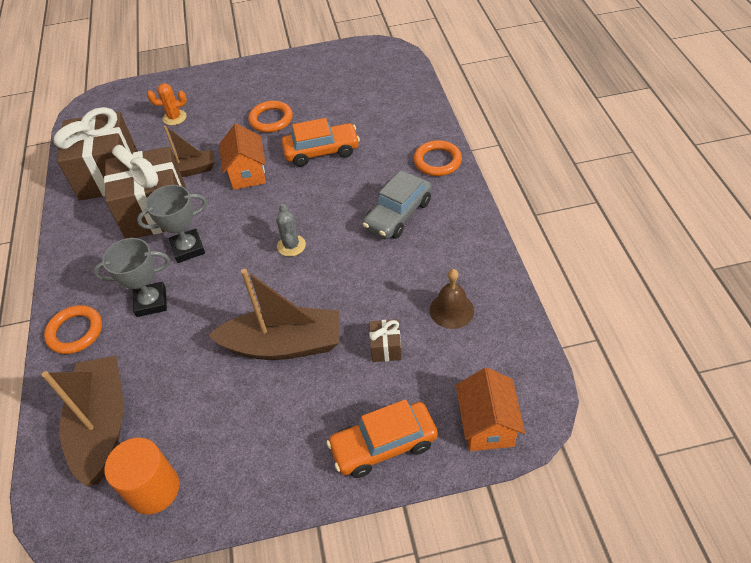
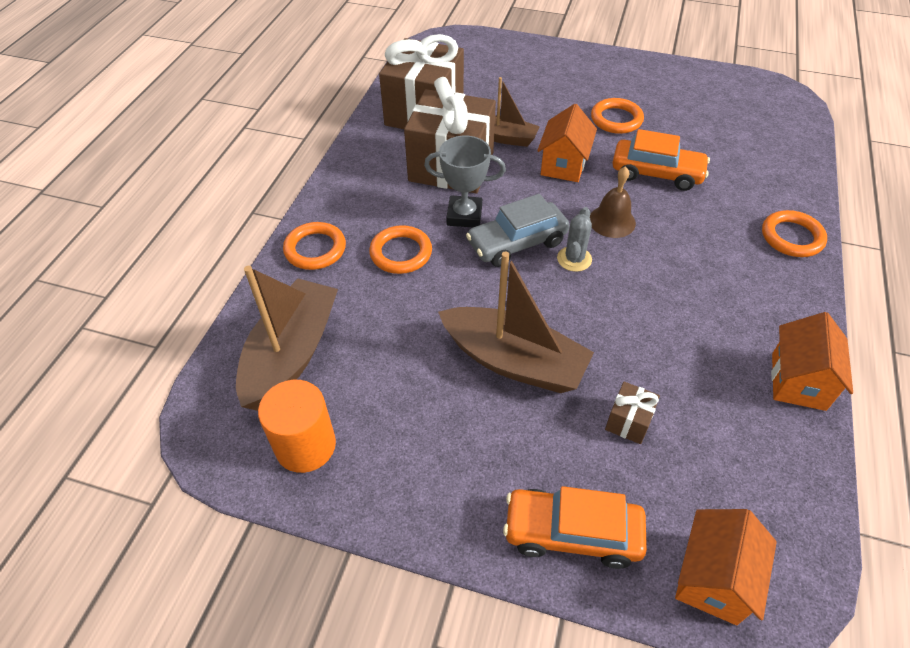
camera: 25 degrees right, 0 degrees up
(151, 302) = (401, 253): grey trophy -> orange ring
(174, 117) = (516, 81): orange cactus -> none
(398, 214) = (714, 277): grey car -> grey car (517, 243)
(451, 310) = (730, 416): brown bell -> brown bell (612, 221)
(484, 264) = (798, 381): none -> orange house

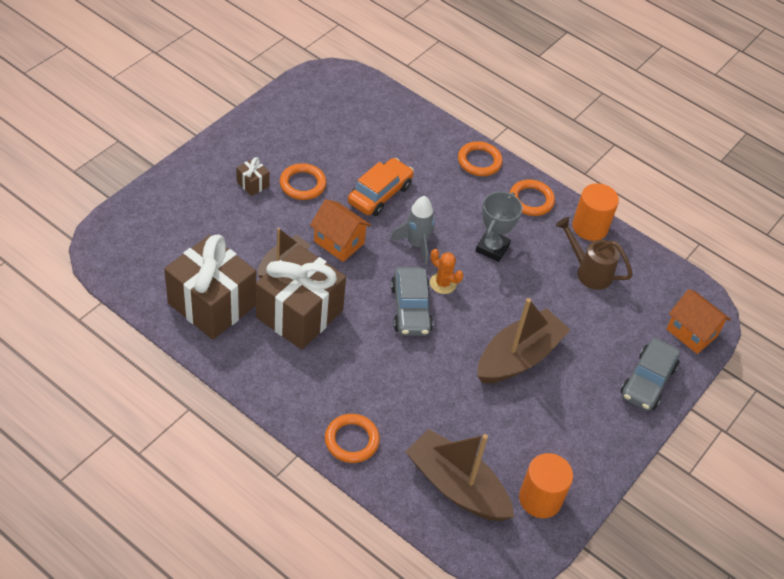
camera: 75 degrees left, 0 degrees up
(401, 253) = (385, 384): orange ring -> orange ring (531, 200)
(464, 215) = (364, 328): grey trophy -> grey trophy (492, 248)
(572, 533) = (647, 381): orange car -> grey car
(574, 259) = (443, 283): grey cactus -> orange cactus
(612, 221) = (416, 244): brown bell -> grey rocket
(628, 421) = (586, 320): brown gift -> brown gift (253, 184)
(717, 401) = (588, 271): none -> brown watering can
(798, 381) = (590, 227): orange house -> orange cylinder

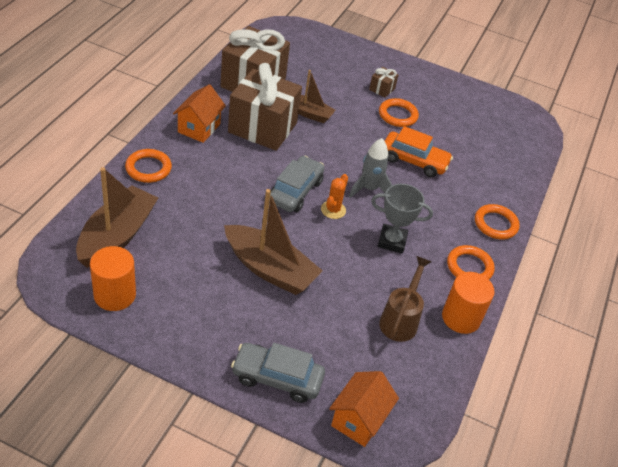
camera: 75 degrees right, 5 degrees down
(339, 242) = (347, 142): orange house -> orange house (199, 128)
(410, 309) = (295, 191): grey car -> grey car turned 135 degrees clockwise

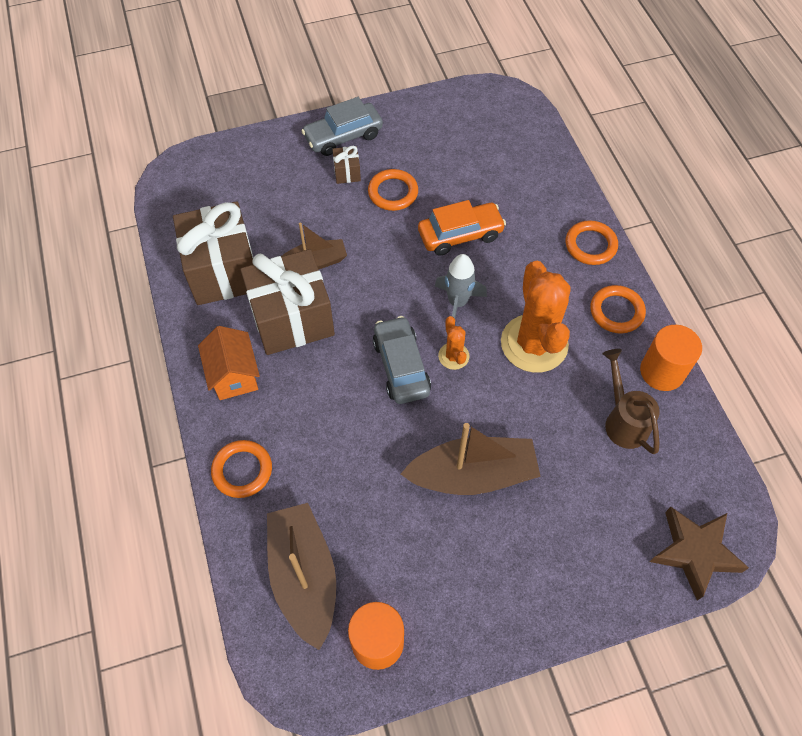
camera: 35 degrees left, 15 degrees up
(277, 378) = (598, 580): grey car -> grey car (343, 136)
(359, 419) = (694, 552): orange house -> brown star
(392, 241) = (534, 343): grey trophy -> orange cactus

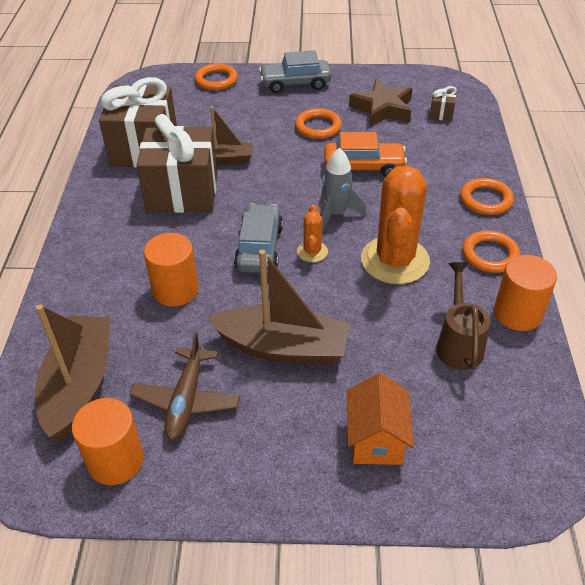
camera: 20 degrees right, 15 degrees down
(234, 375) = (110, 220): orange house -> orange house (376, 439)
(242, 470) = (75, 288): orange ring -> orange ring (216, 80)
(343, 441) = (175, 290): none -> orange cylinder
(347, 172) = (285, 107): brown gift -> brown gift (441, 113)
(411, 559) = (186, 400): none -> brown plane
(694, 552) = (488, 482): brown star -> brown star (382, 109)

